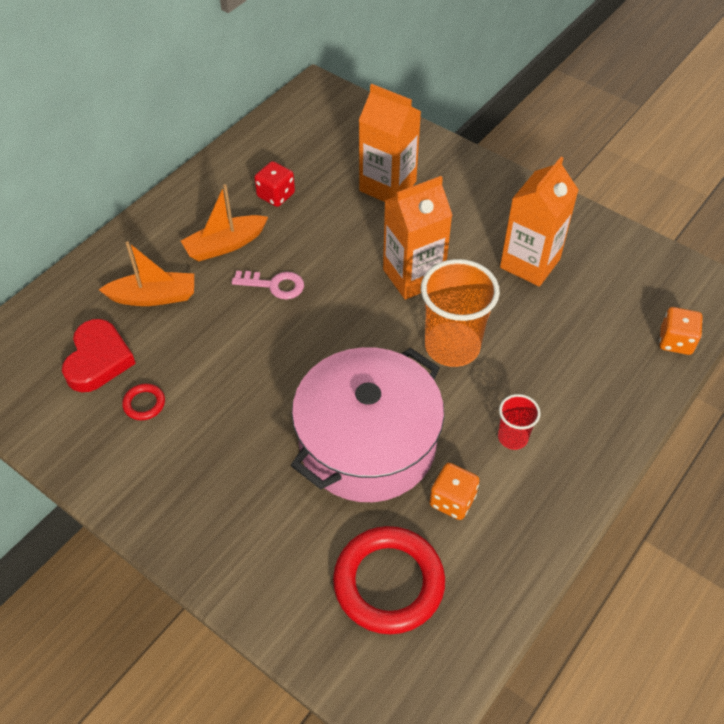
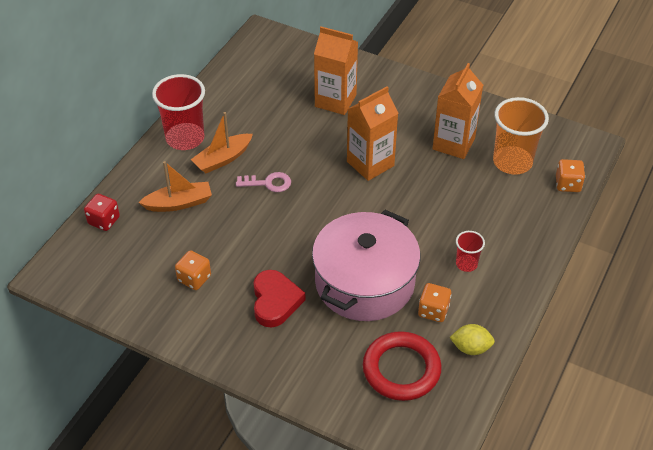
camera: 10 degrees left, 5 degrees down
(98, 360) = (150, 253): red heart -> red heart (275, 301)
(144, 404) = (194, 278): red ring -> orange dice
(185, 211) = (185, 138): none -> red cup
(276, 195) = (252, 118): red dice -> red dice (104, 220)
(452, 346) = (410, 209): orange cup -> orange cup (512, 162)
(493, 566) = (471, 348): none -> yellow lemon

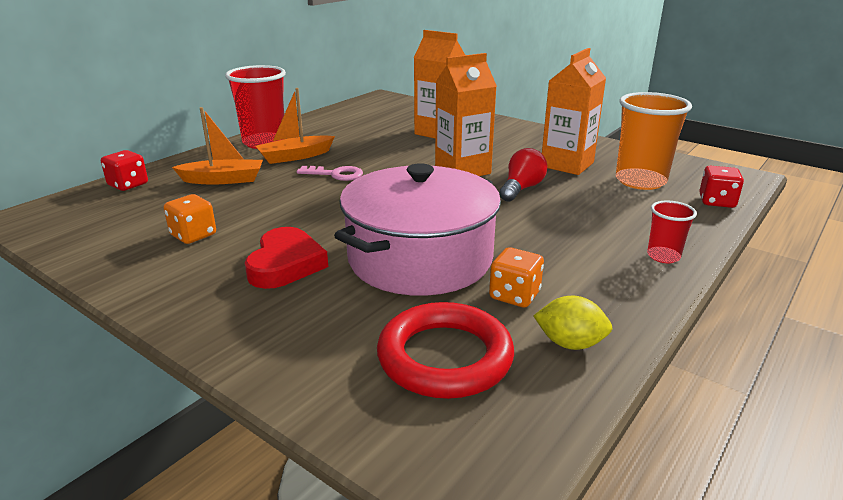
camera: 10 degrees right, 20 degrees down
(421, 185) = (521, 189): none -> red light bulb
(466, 264) = (572, 255): red cup -> red cup (663, 256)
(568, 184) = (717, 202): orange dice -> red dice

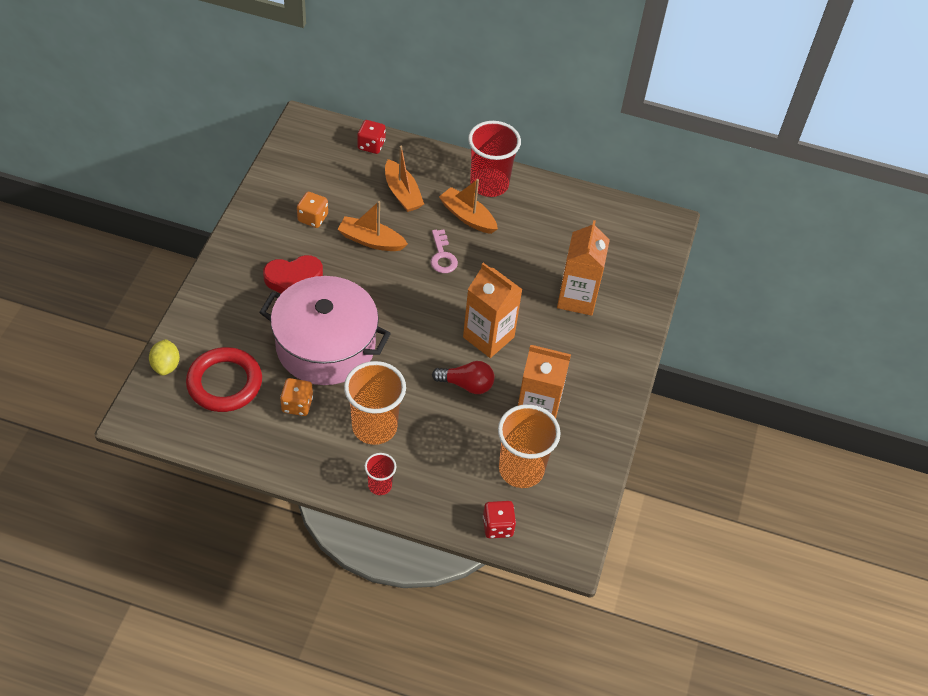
camera: 65 degrees right, 25 degrees up
(273, 206) = (371, 240): none -> orange boat
(568, 246) = (374, 427): none -> orange cup
(570, 343) = (254, 438): yellow lemon -> yellow lemon (166, 365)

